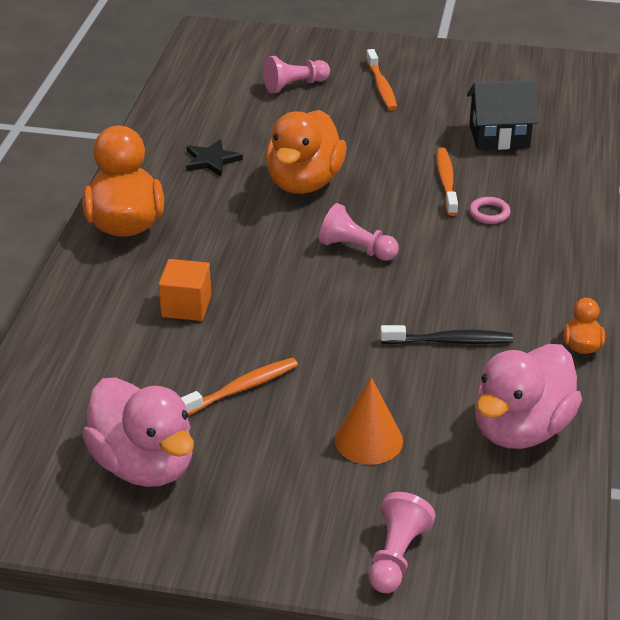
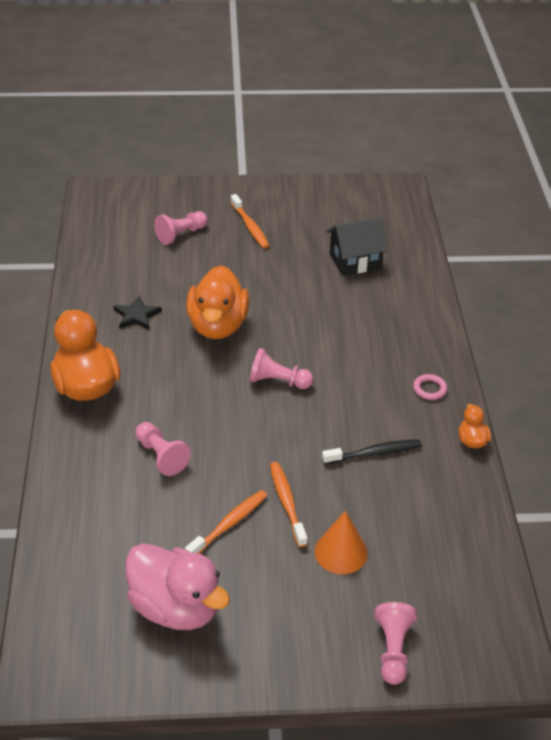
camera: 15 degrees left, 5 degrees up
(186, 306) = (161, 456): orange cube -> pink pawn
(446, 182) = (327, 309): orange toothbrush -> orange toothbrush (287, 503)
(489, 213) = (369, 333): pink ring -> pink ring (429, 389)
(521, 429) = (449, 521): pink duck -> none

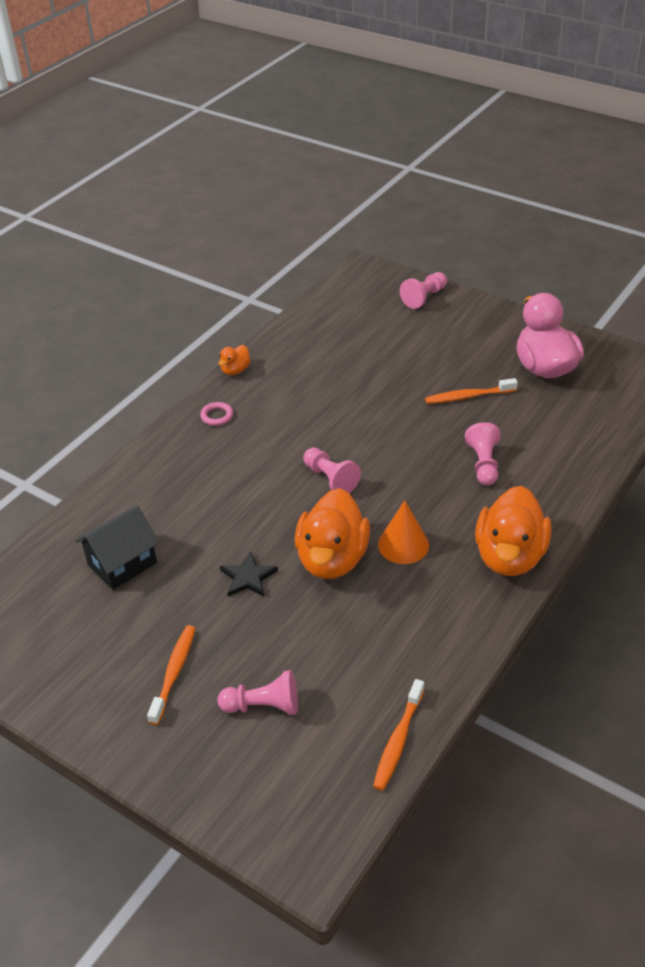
camera: 140 degrees left, 0 degrees up
(136, 315) = (404, 613): black star -> black star (248, 577)
(217, 325) = (332, 559): orange duck -> orange duck turned 150 degrees clockwise
(287, 503) = (413, 391): orange toothbrush -> orange toothbrush (398, 740)
(341, 552) = (405, 350): orange cone -> orange cone (403, 545)
(355, 261) = (122, 563): black house -> black house turned 60 degrees counterclockwise
(374, 453) = (315, 393): black toothbrush -> none

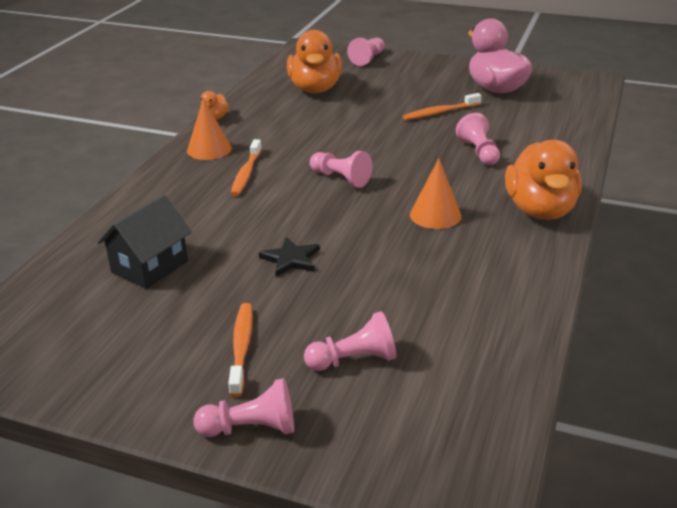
camera: 15 degrees left, 10 degrees down
(157, 759) = (251, 428): none -> pink pawn
(217, 416) = (209, 149): pink ring -> orange cone
(332, 559) = (371, 234): orange duck -> orange duck (315, 89)
(398, 740) = (513, 365): orange toothbrush -> orange toothbrush (246, 173)

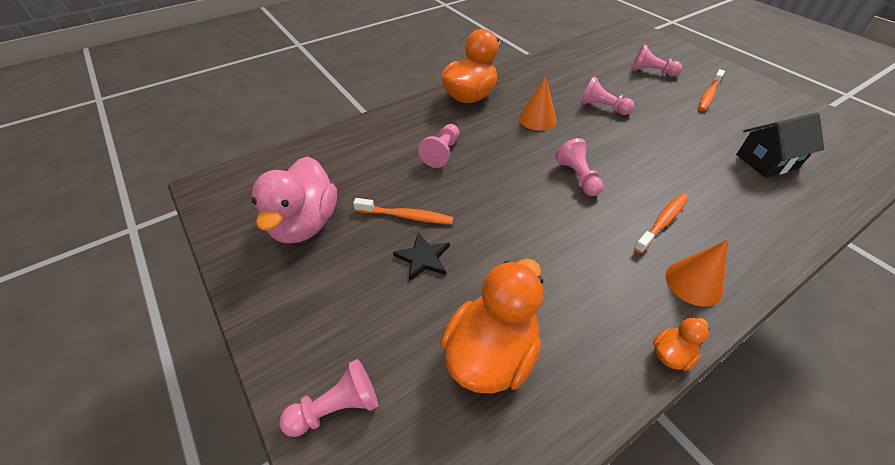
camera: 145 degrees left, 15 degrees up
(251, 428) = (712, 67): pink pawn -> pink pawn (602, 107)
(291, 259) = (658, 128): black star -> black star (423, 258)

